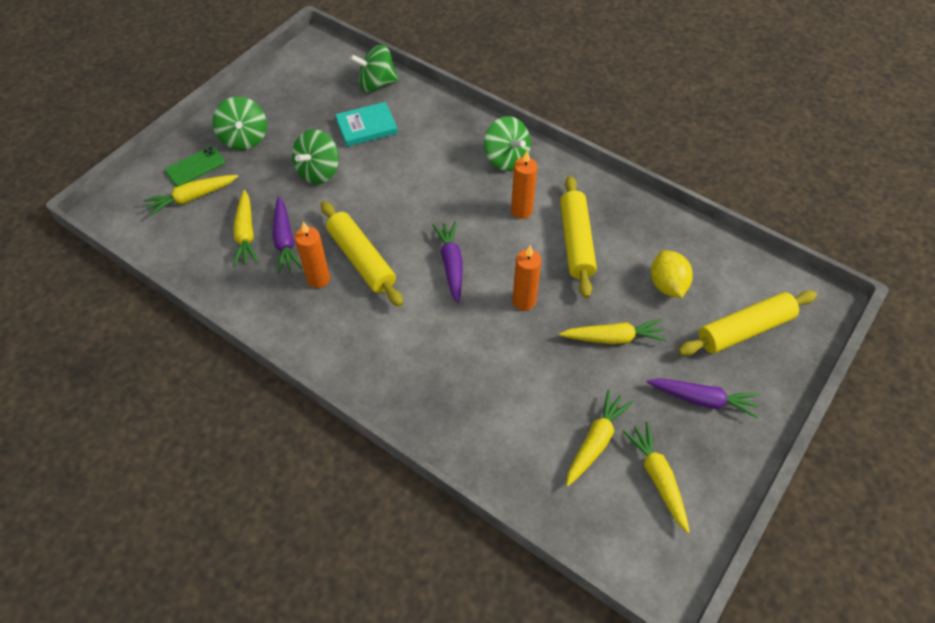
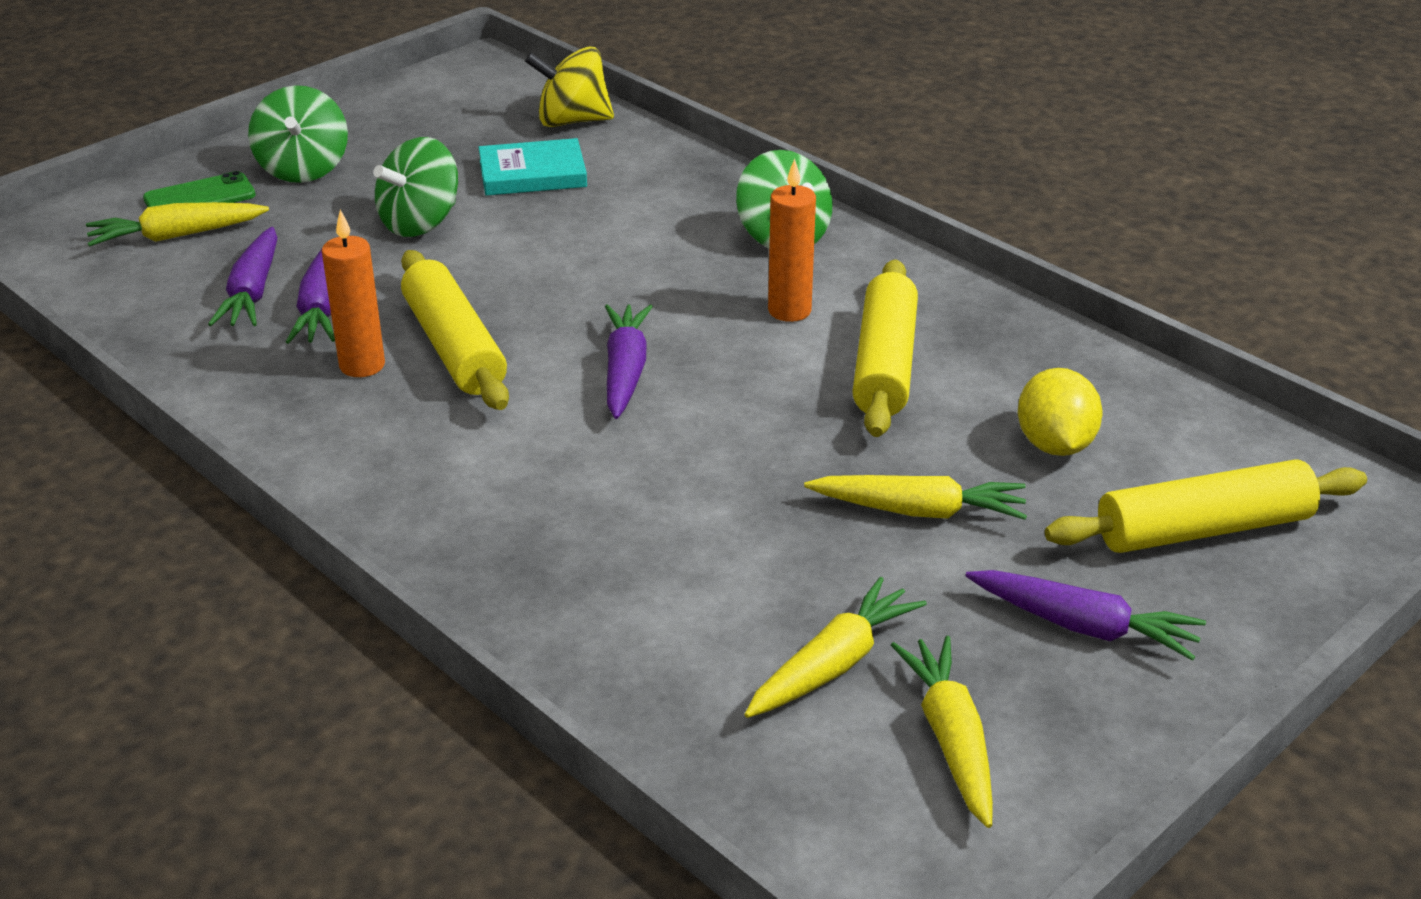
camera: 10 degrees right, 20 degrees down
(246, 234) = (253, 292): yellow carrot -> purple carrot
(376, 84) = (572, 121): green spinning top -> yellow spinning top
(524, 301) = (752, 438): orange candle -> none

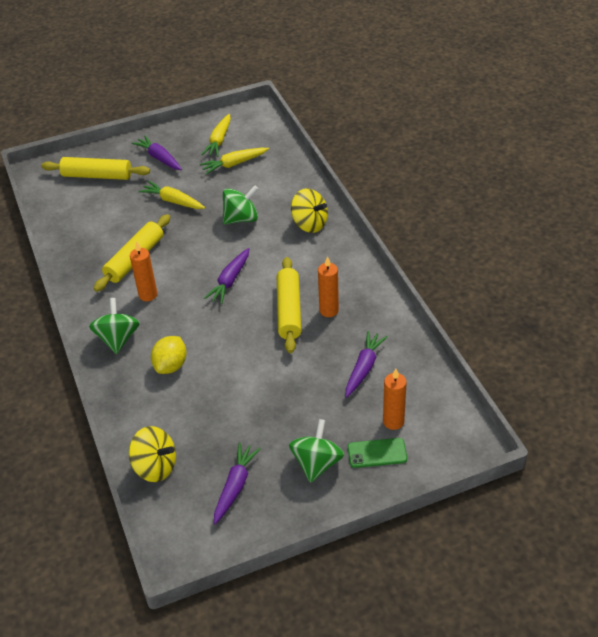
camera: 155 degrees left, 10 degrees up
(176, 236) = (393, 421): yellow carrot -> orange candle
(321, 308) = (336, 349): purple carrot -> purple carrot (235, 486)
(420, 223) = (272, 397): green spinning top -> green spinning top (241, 218)
(493, 538) = (309, 224): none -> yellow spinning top
(532, 174) = (201, 422): turquoise book -> none
(1054, 445) = (110, 213): yellow lemon -> yellow lemon (171, 365)

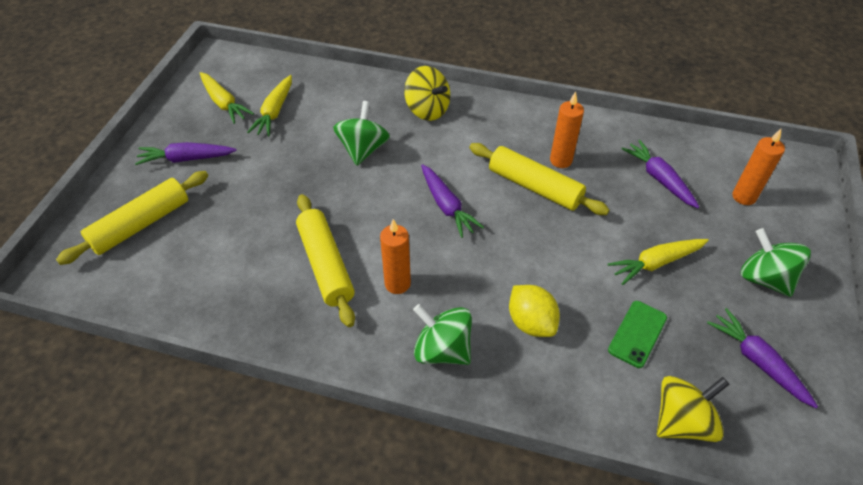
camera: 55 degrees left, 5 degrees up
(173, 201) = (270, 184): yellow carrot -> yellow carrot (656, 263)
(309, 224) = (427, 110): yellow spinning top -> yellow spinning top turned 60 degrees clockwise
(377, 453) = (777, 229): green phone -> green phone (637, 334)

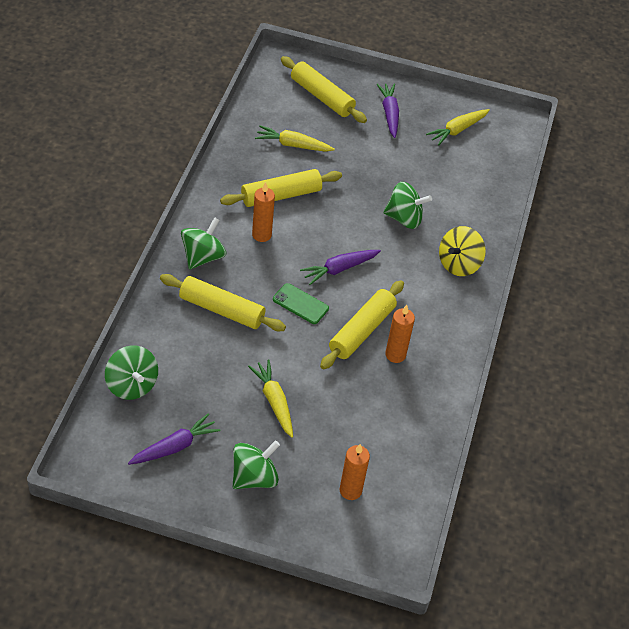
camera: 85 degrees right, 0 degrees up
(275, 112) = (448, 162): yellow carrot -> yellow carrot (293, 145)
(531, 322) = (222, 309): yellow lemon -> yellow rolling pin
(637, 334) = (206, 374): green phone -> green phone (300, 304)
(659, 179) = (373, 426): purple carrot -> none
(682, 421) = (132, 385): yellow spinning top -> green spinning top

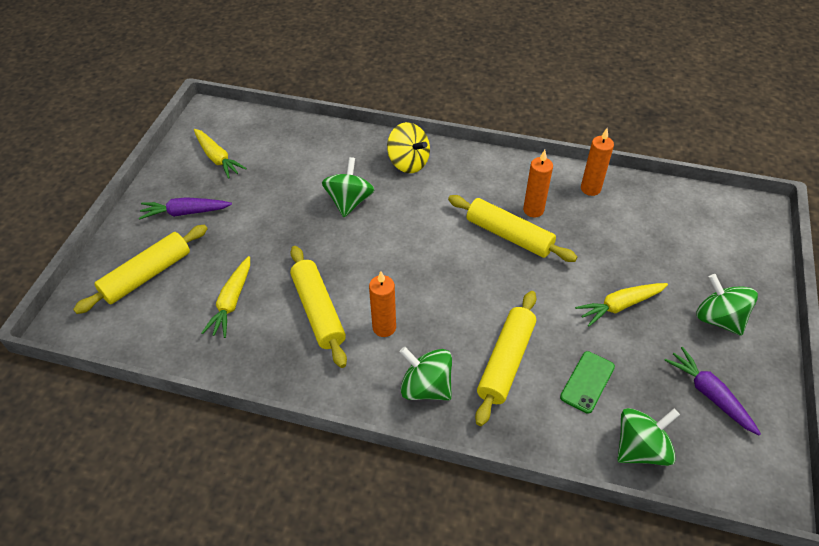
camera: 85 degrees left, 0 degrees up
(300, 304) = (483, 287): green phone -> green phone (587, 382)
(339, 269) = (428, 254): purple carrot -> none
(350, 490) = (702, 243): orange candle -> orange candle (590, 189)

